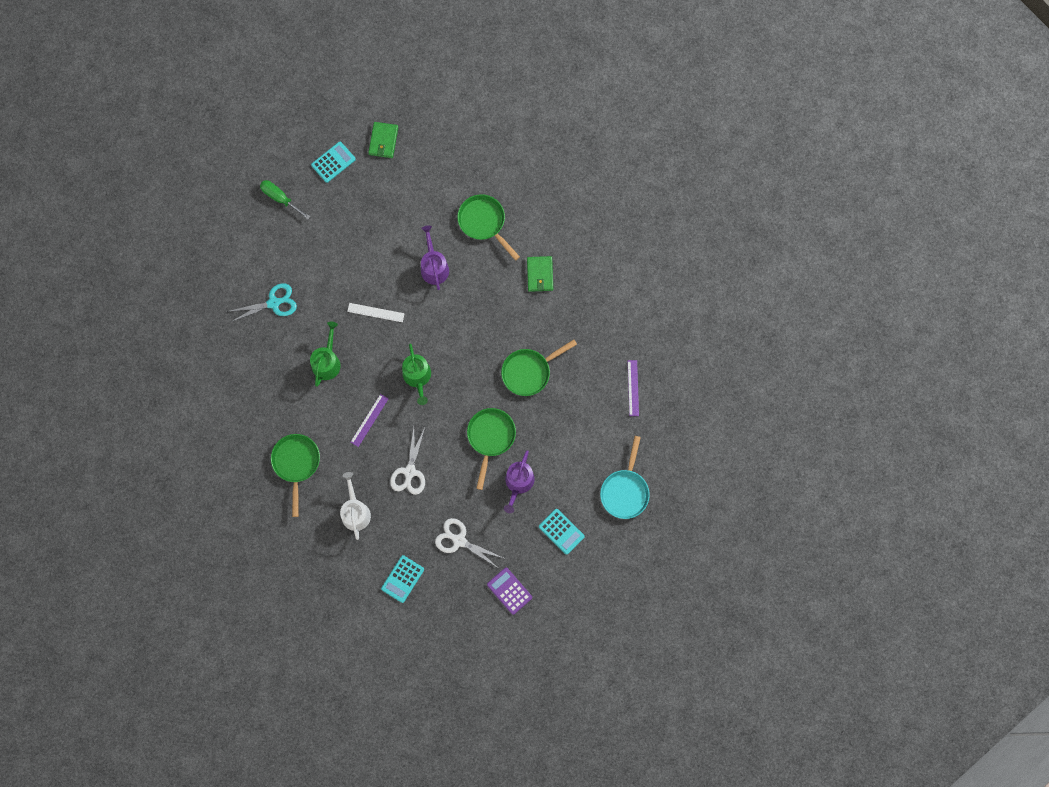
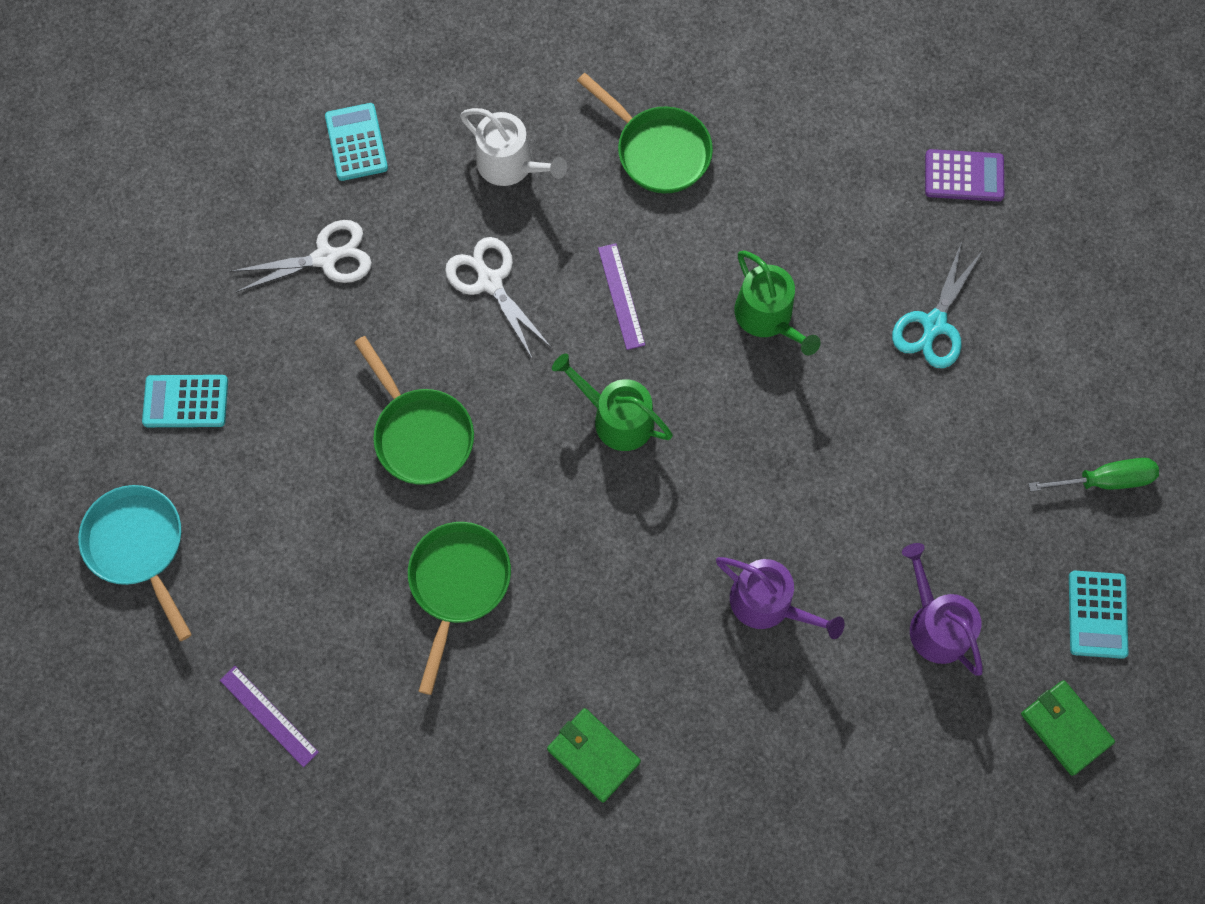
camera: 135 degrees right, 5 degrees down
(376, 312) = (778, 451): white ruler -> none
(484, 222) = (767, 752): green pan -> none
(509, 591) = (188, 258): purple calculator -> purple calculator (964, 176)
(518, 483) = (315, 409): purple watering can -> purple watering can (935, 624)

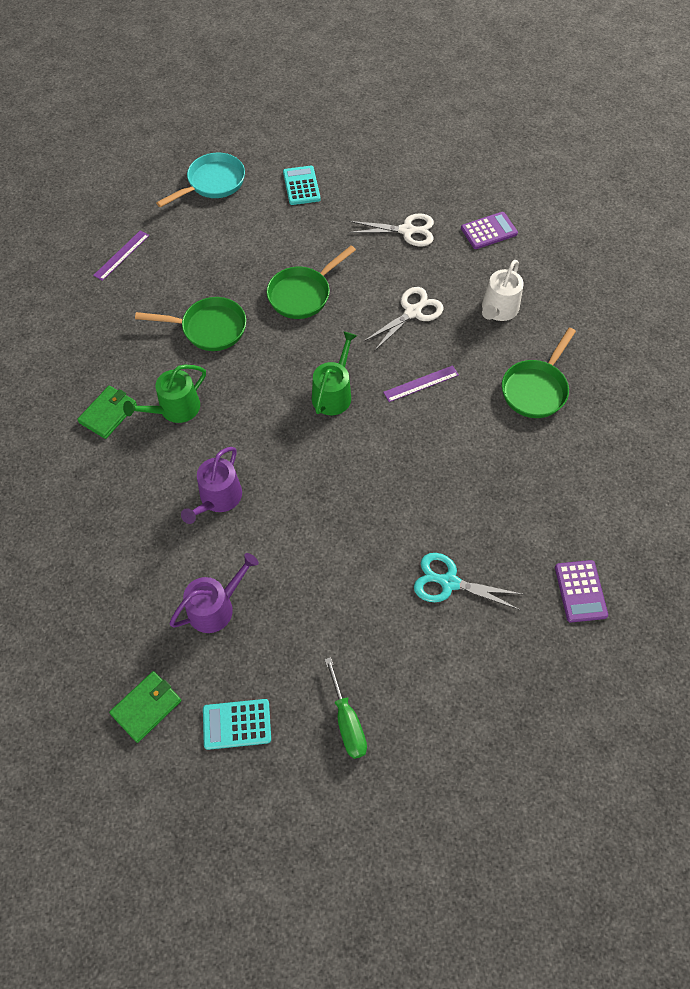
camera: 80 degrees right, 10 degrees down
(326, 257) = (407, 230): white scissors -> white scissors turned 60 degrees counterclockwise
(356, 142) = (489, 231): turquoise calculator -> purple calculator
(768, 317) = (427, 472): green watering can -> green watering can (175, 409)

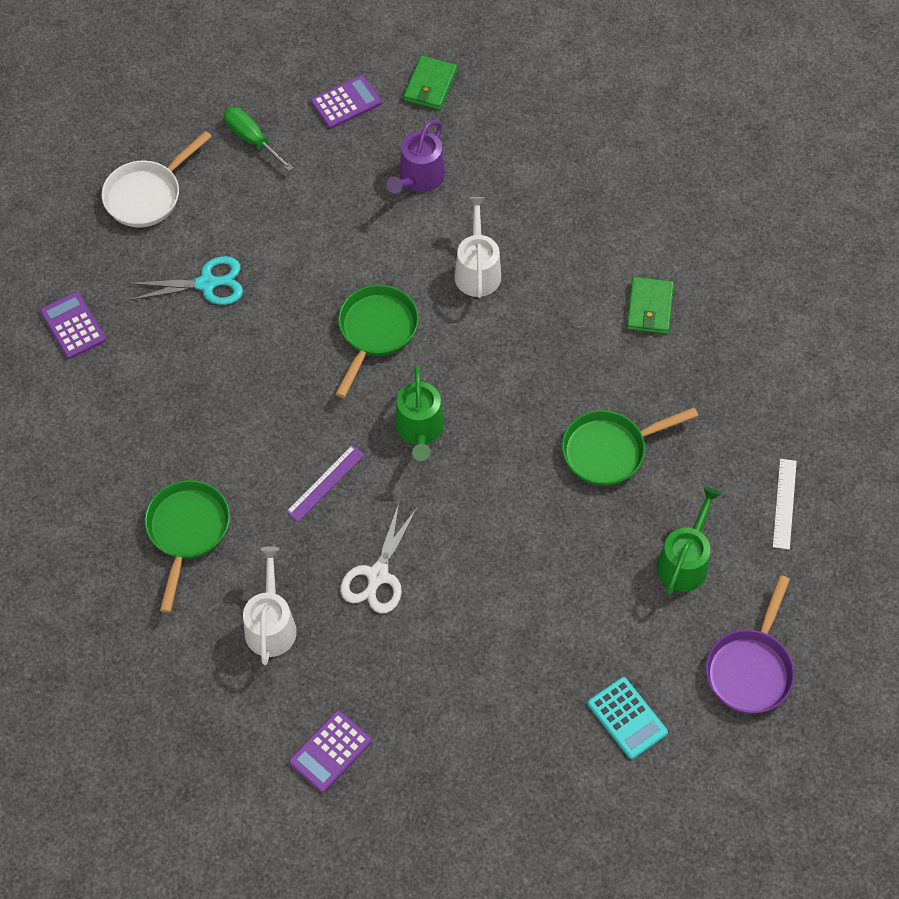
camera: 155 degrees right, 0 degrees up
(121, 255) = (784, 503): purple ruler -> white ruler
(175, 409) = (582, 341): green watering can -> green watering can (684, 561)
(212, 183) = (750, 668): turquoise pan -> purple pan
(218, 498) = (477, 270): purple watering can -> white watering can
(237, 724) = (346, 102): turquoise calculator -> purple calculator
(303, 294) = (526, 543): green pan -> green pan (375, 332)
(407, 230) = (442, 703): white scissors -> none
(472, 701) = (147, 195): none -> white pan

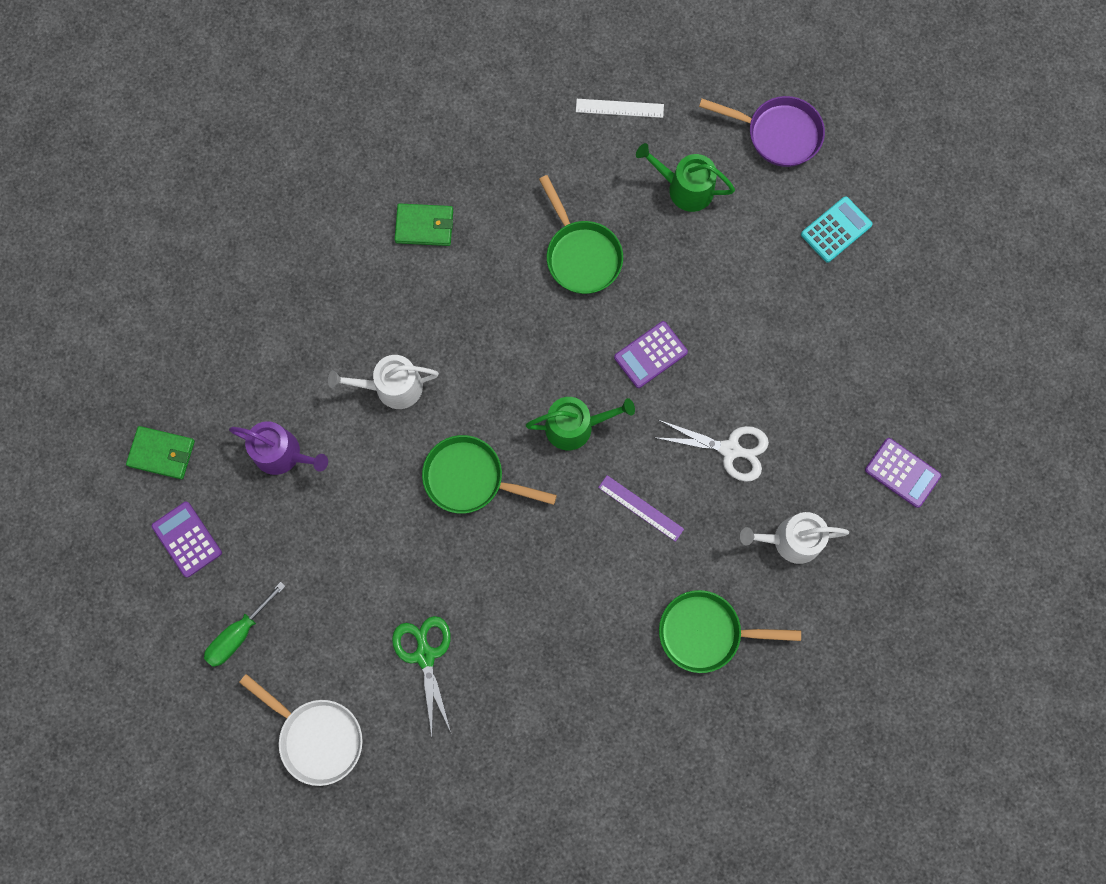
camera: 95 degrees left, 15 degrees up
(73, 326) = (486, 789): purple calculator -> purple calculator (650, 355)
(207, 284) = (425, 655): turquoise scissors -> green scissors

